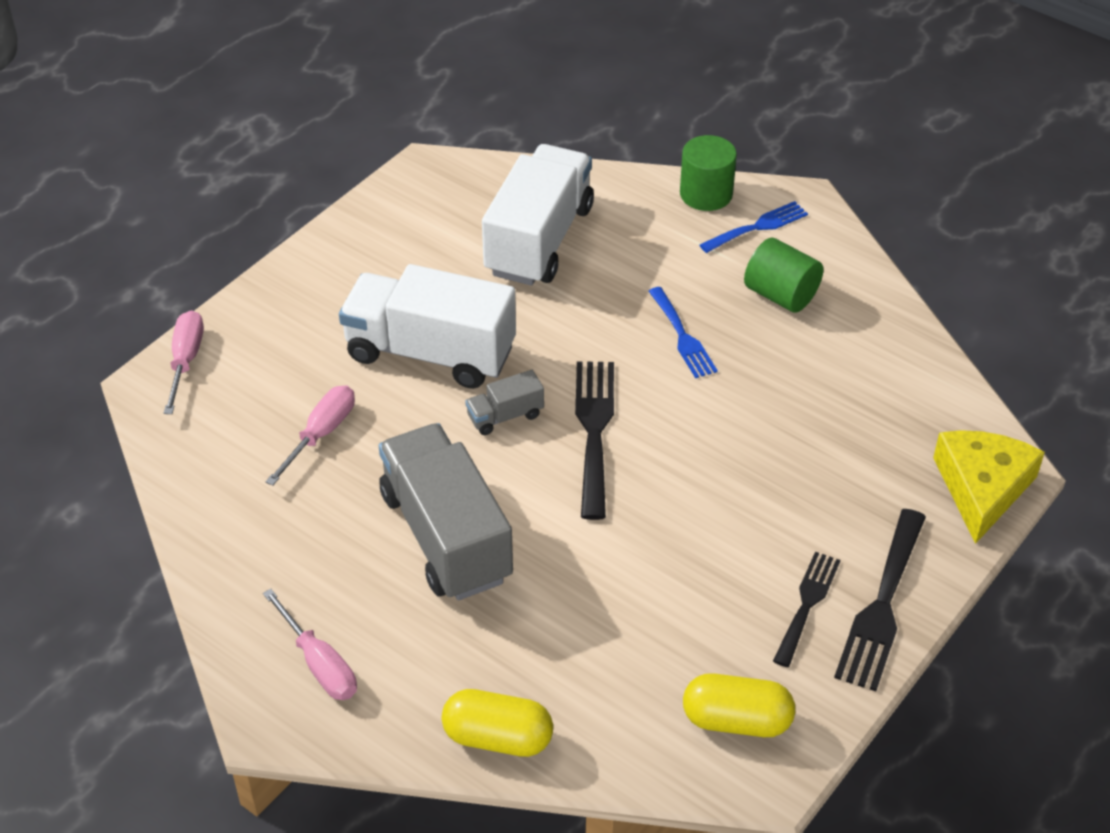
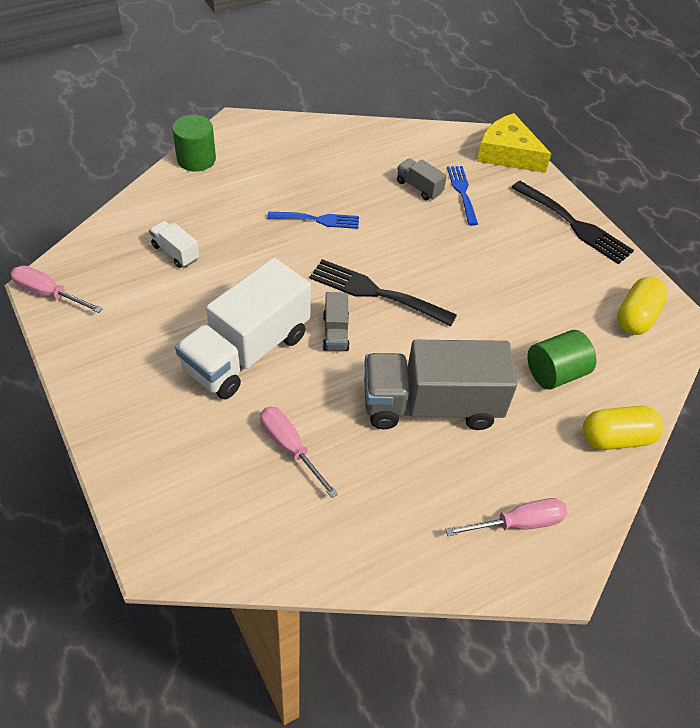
camera: 70 degrees left, 5 degrees up
(186, 360) = (146, 518): pink screwdriver -> pink screwdriver (48, 294)
(498, 737) = (616, 438): yellow capsule -> yellow capsule turned 45 degrees clockwise
(539, 240) = (175, 252): white truck -> white truck, size x0.44
(758, 227) = (245, 150): blue fork -> blue fork (462, 192)
(781, 295) = (311, 165): green cylinder -> green cylinder (555, 373)
(807, 604) = (561, 253): black fork -> none
(823, 413) = (419, 187): none -> grey truck

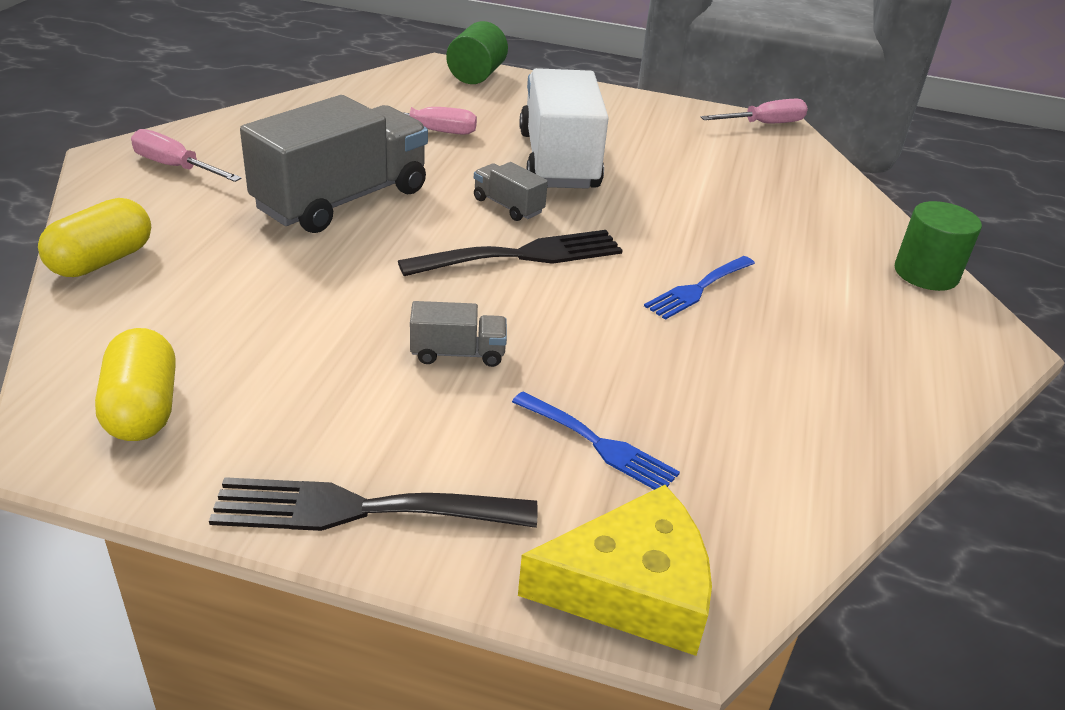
camera: 135 degrees right, 15 degrees down
(175, 252) = (750, 190): white truck -> none
(419, 187) = (663, 409): grey truck -> grey truck (458, 353)
(518, 523) = (175, 167): pink screwdriver -> pink screwdriver turned 90 degrees clockwise
(555, 373) = (225, 284): green cylinder -> green cylinder (476, 75)

